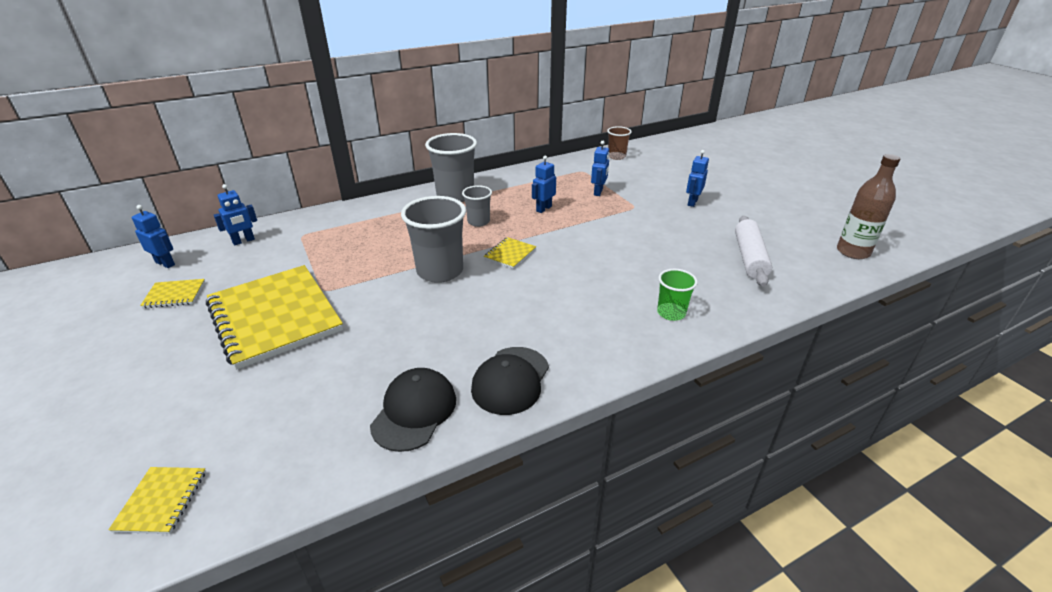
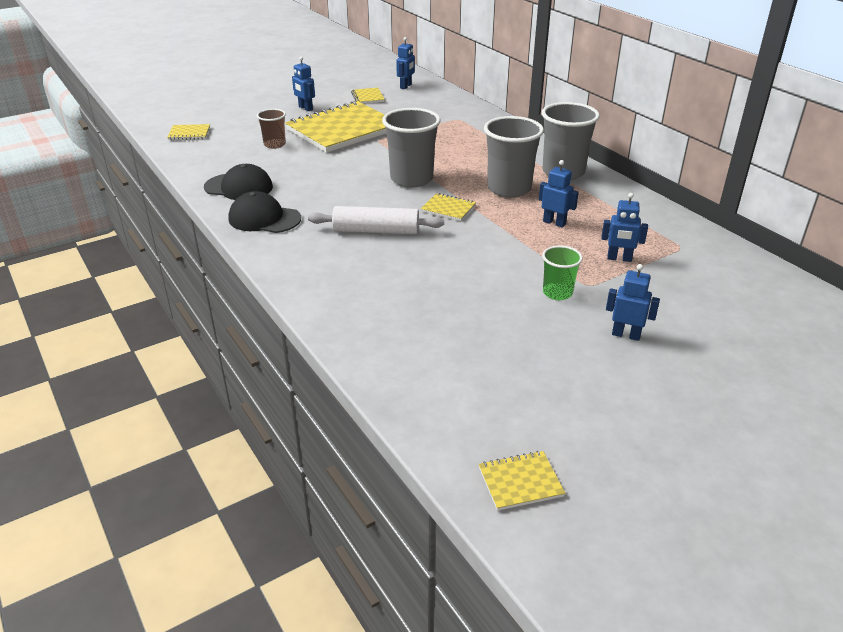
camera: 85 degrees right, 0 degrees up
(243, 241) = (443, 102): blue robot -> blue robot (305, 108)
(478, 222) = (509, 189): grey cup -> grey cup, size x1.82
(616, 156) = (755, 275): brown cup -> brown cup (274, 144)
(671, 313) = (352, 297): green cup -> green cup (557, 293)
(749, 257) = (477, 368): white rolling pin -> white rolling pin (376, 231)
(853, 252) = (520, 482): brown bottle -> yellow notebook

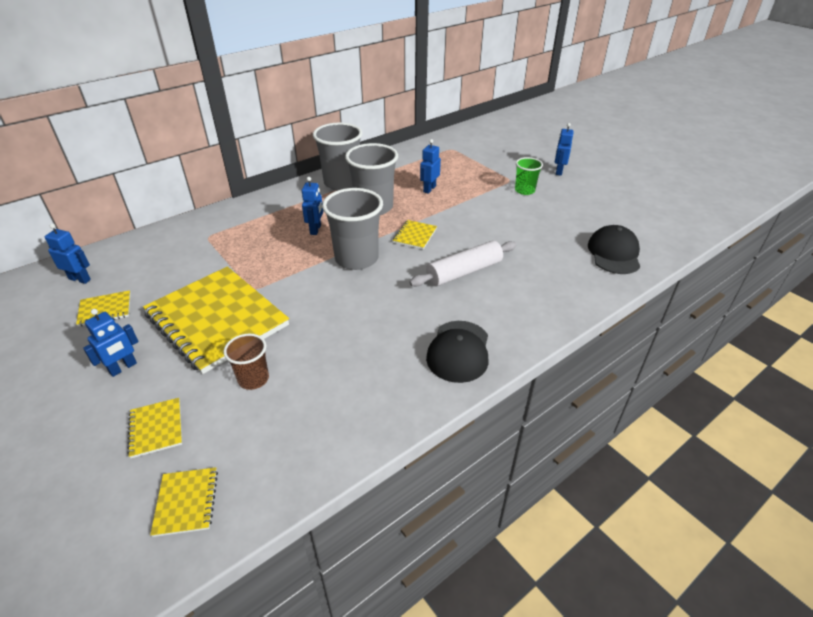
camera: 95 degrees left, 5 degrees up
(239, 187) = (385, 390): black cap -> black cap (614, 253)
(376, 231) = (464, 272): white rolling pin -> white rolling pin turned 60 degrees clockwise
(520, 482) = (704, 205): yellow notebook -> yellow notebook (156, 428)
(619, 258) = (473, 168): blue robot -> blue robot (315, 229)

